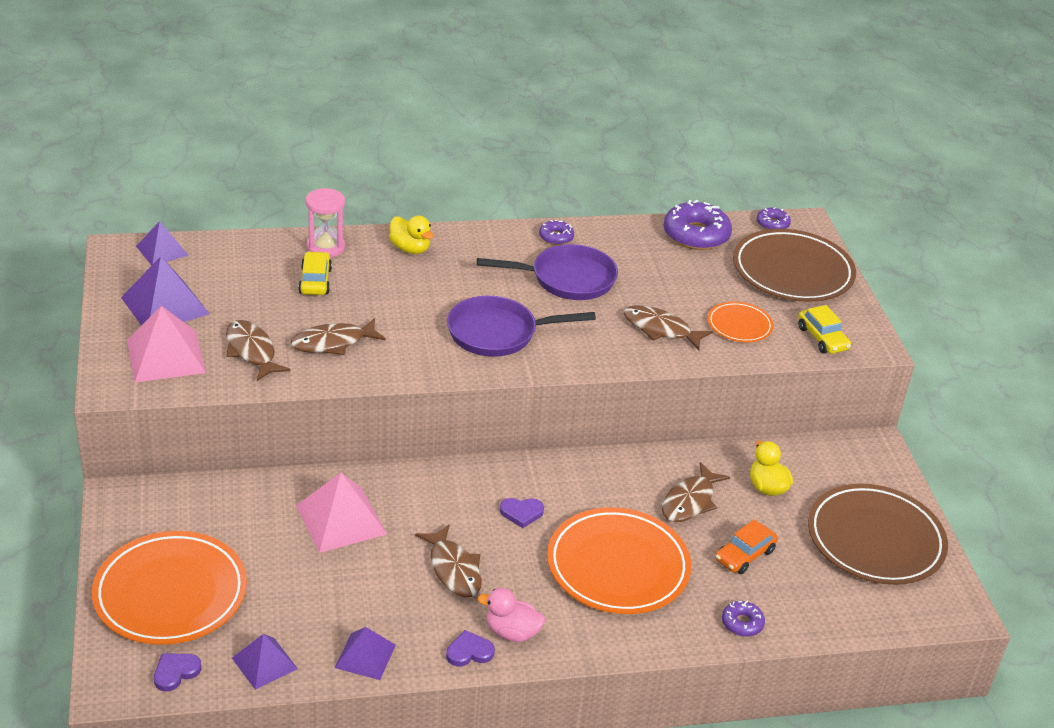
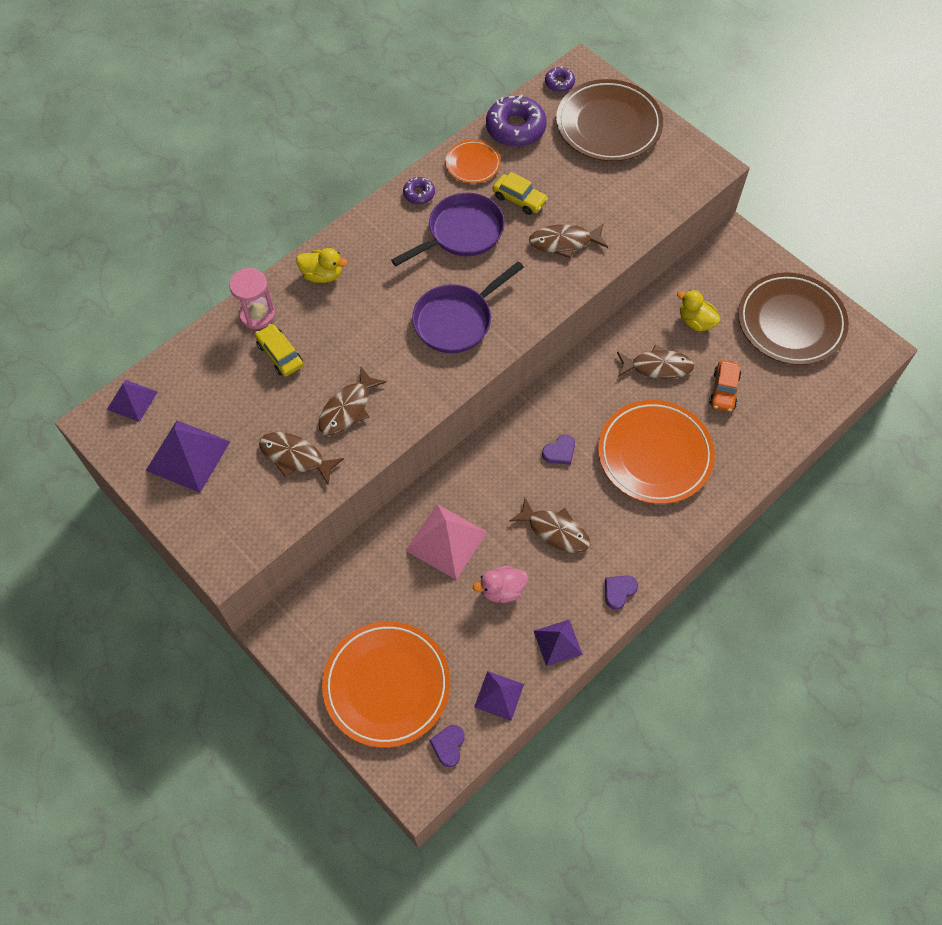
camera: 30 degrees left, 25 degrees up
(165, 356) = (235, 505): pink pyramid -> none
(512, 632) = (632, 556): pink duck -> pink duck (502, 590)
(690, 501) = (657, 367): brown fish -> brown fish turned 90 degrees counterclockwise
(739, 325) = (613, 203): orange plate -> orange plate (473, 164)
(742, 623) = (762, 448): purple donut -> none
(822, 338) = (675, 181): yellow car -> yellow car (519, 199)

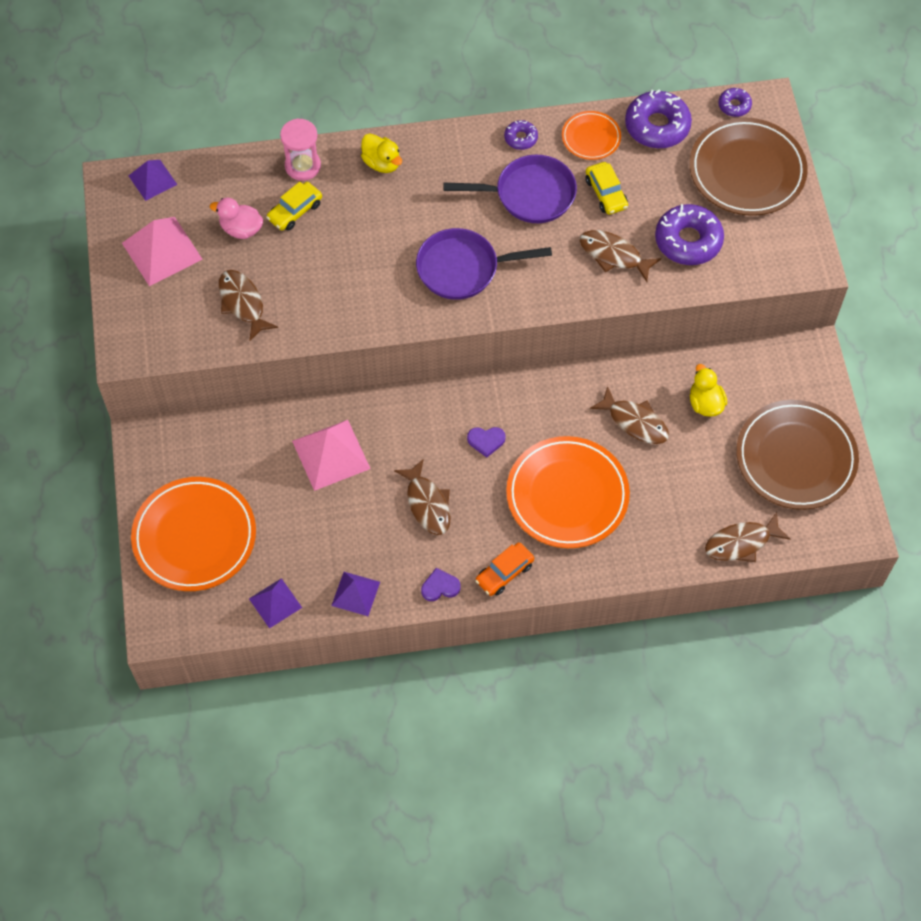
camera: 35 degrees right, 0 degrees up
(188, 455) = (162, 251): purple pyramid -> pink pyramid
(280, 355) = (295, 211): yellow car -> yellow car turned 135 degrees counterclockwise
(347, 409) = (314, 289): brown fish -> brown fish (741, 543)
(448, 745) = (205, 614): purple heart -> none
(502, 590) = (344, 523): pink duck -> pink duck (241, 229)
(610, 200) = (688, 241): none -> purple donut
(724, 390) = (678, 479): orange car -> orange car (504, 573)

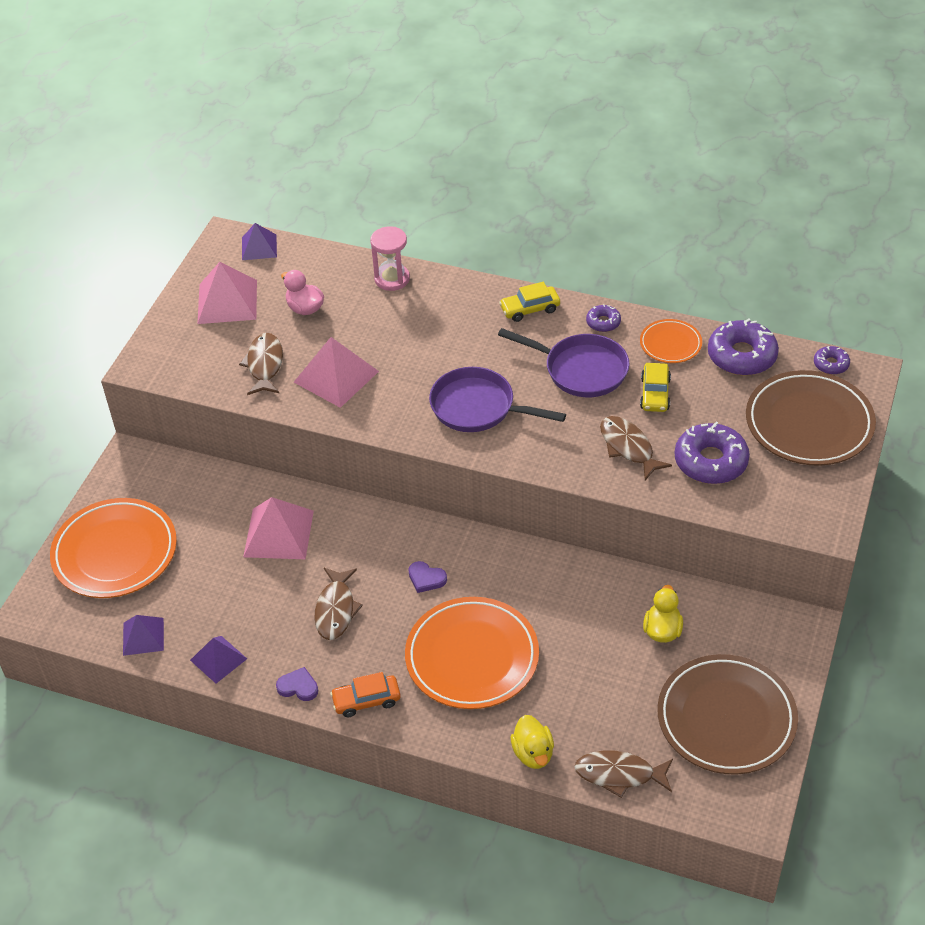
camera: 30 degrees right, 15 degrees down
(295, 211) = (360, 310): yellow car -> yellow car (530, 309)
(317, 288) = (336, 376): none -> pink pyramid
(382, 163) = (462, 300): yellow duck -> yellow duck (533, 753)
(635, 422) = (580, 619): brown fish -> none

